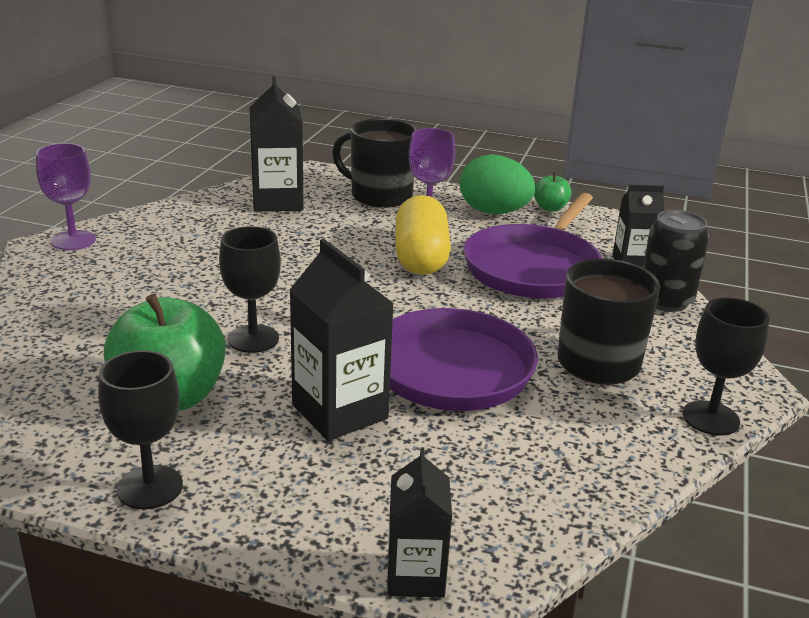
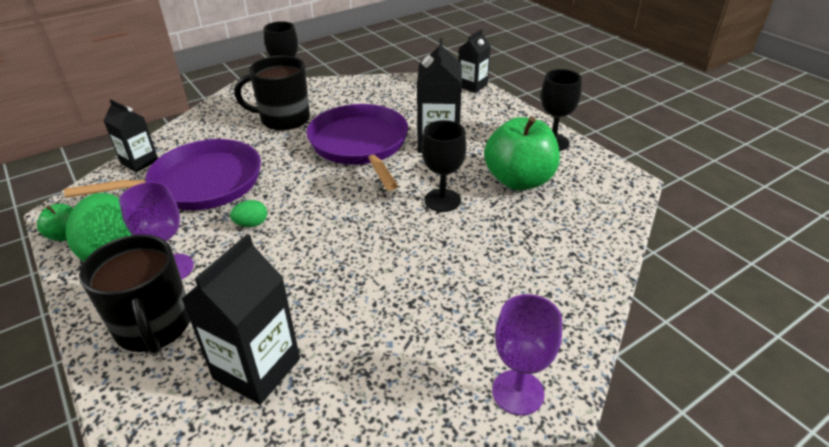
camera: 140 degrees left, 10 degrees up
(421, 258) = (251, 224): yellow capsule -> green egg
(665, 301) = (183, 133): black can -> none

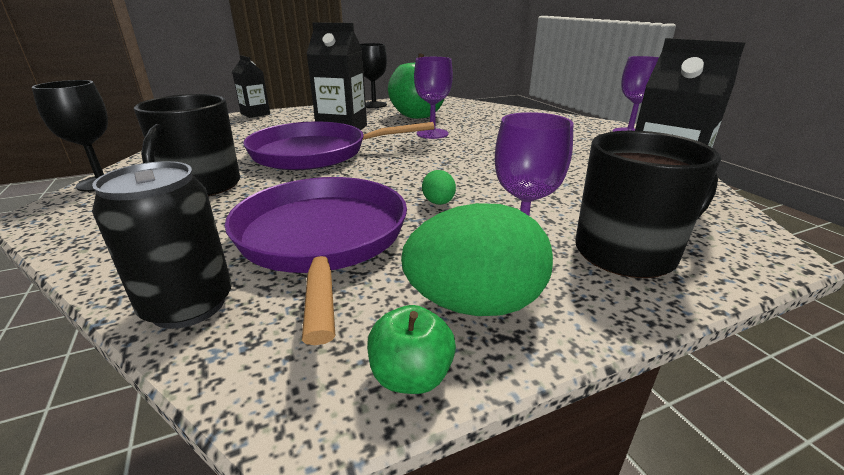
camera: 80 degrees left, 10 degrees down
(139, 162) = (188, 305): black carton -> black can
(442, 200) = (432, 134): black goblet -> purple goblet

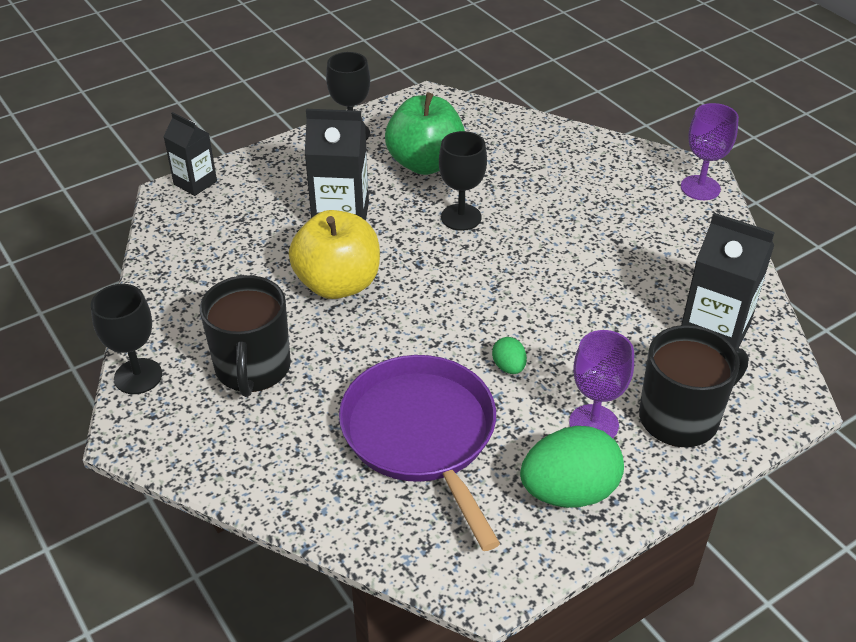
camera: 10 degrees left, 15 degrees up
(188, 305) = (360, 523): black can -> none
(315, 153) = (338, 284): purple pan -> yellow apple
(411, 376) = (541, 556): green apple -> none
(432, 134) = (461, 217): purple goblet -> black goblet

